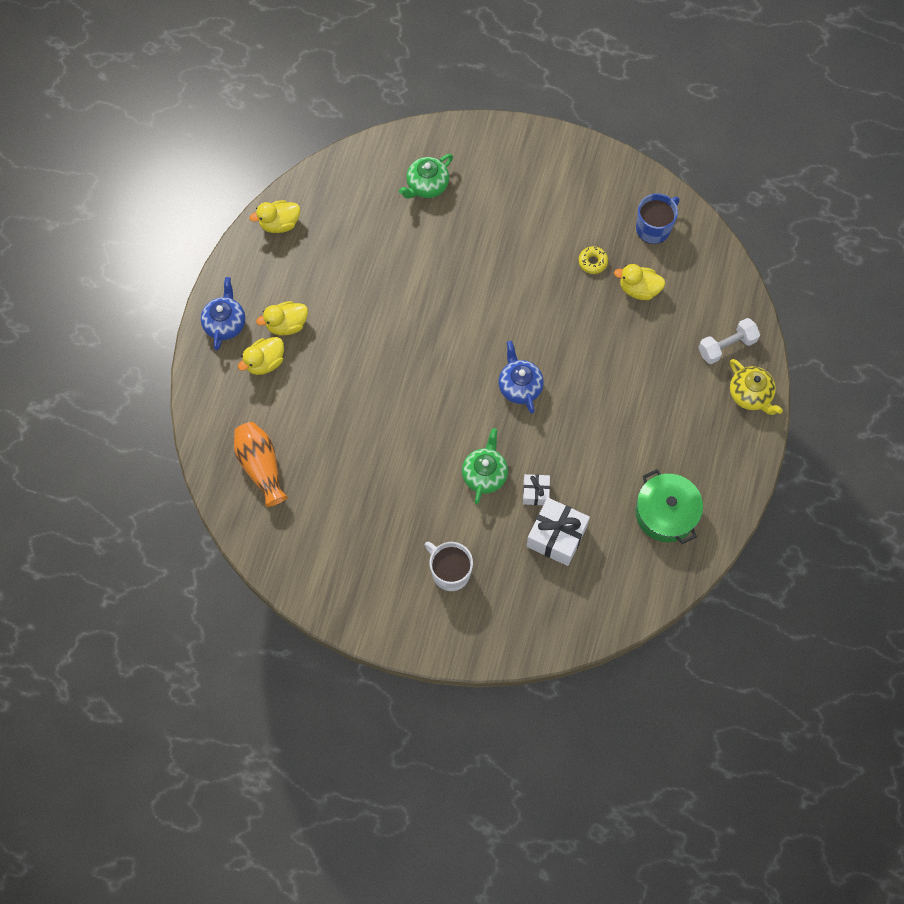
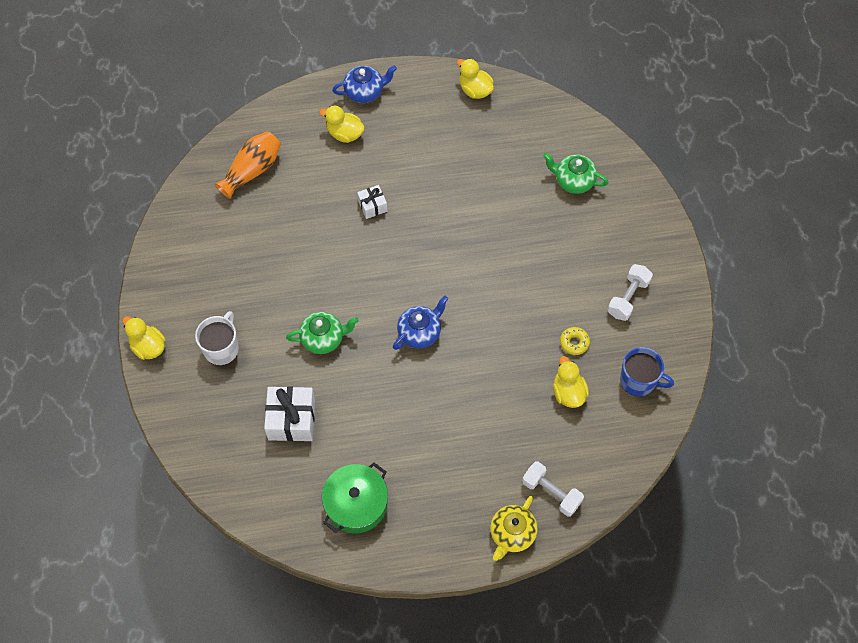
camera: 65 degrees right, 5 degrees down
(286, 325) = (386, 134): yellow duck -> yellow duck (148, 346)
(535, 493) = (325, 386): white gift -> white gift (372, 206)
(570, 198) = (628, 298): none -> white dumbbell

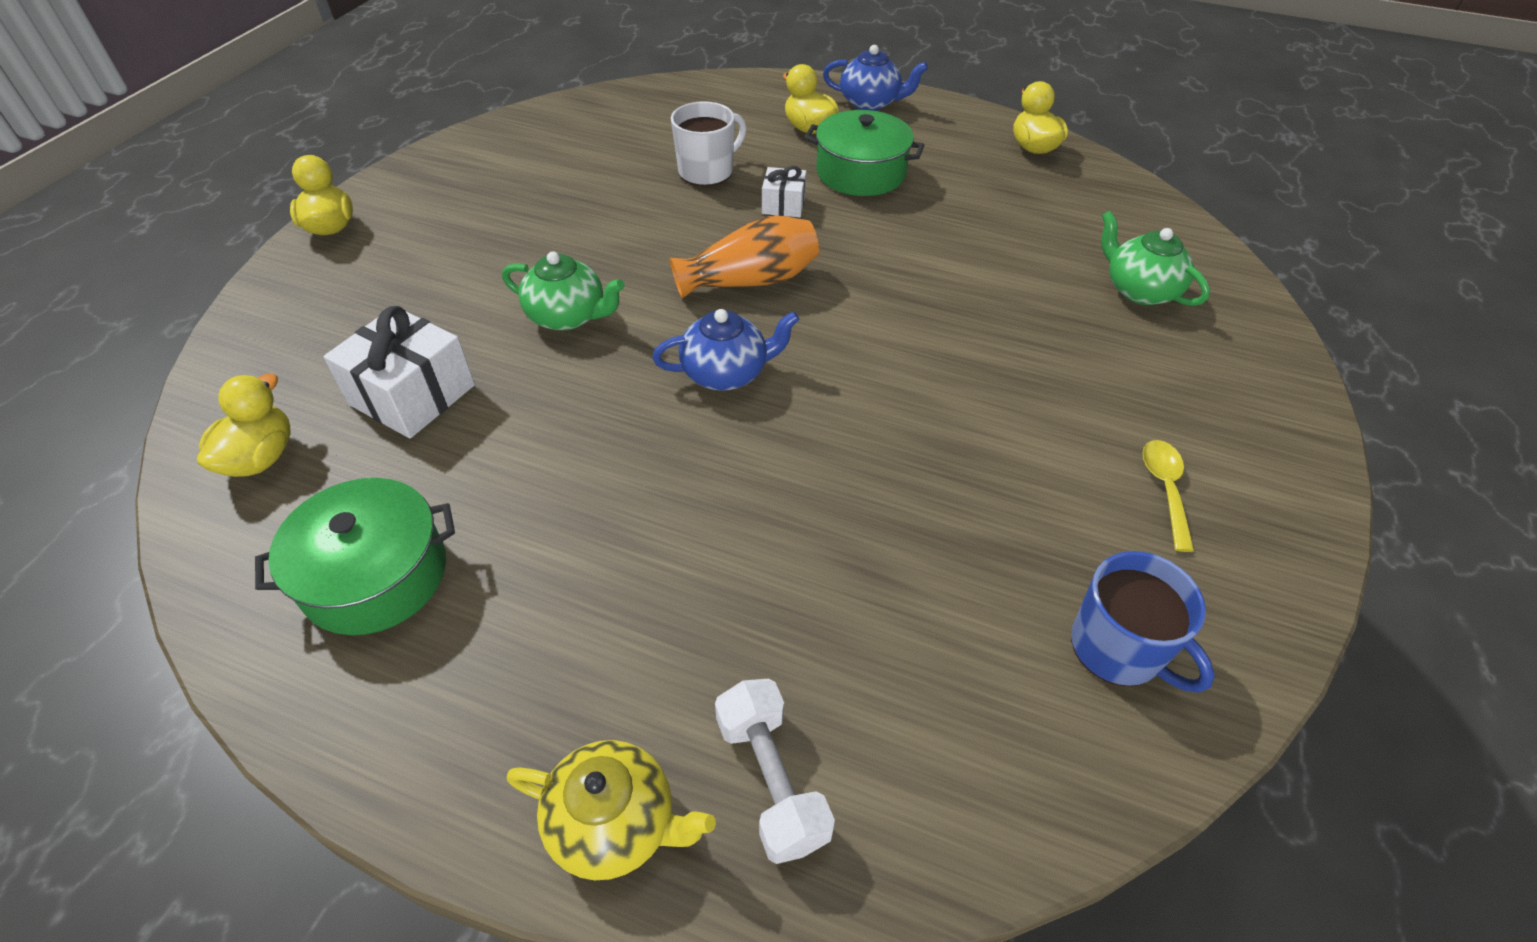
camera: 30 degrees right, 15 degrees down
(221, 348) = (417, 267): white mug -> white mug (707, 171)
(252, 170) = (654, 120): orange vase -> orange vase (750, 281)
(396, 159) = (861, 172): none -> green pot
(512, 534) = (615, 823): yellow teapot -> yellow teapot turned 135 degrees counterclockwise
(568, 392) = (941, 593): yellow duck -> yellow duck (261, 458)
(574, 342) = (1006, 513): yellow donut -> none
(628, 298) = (1165, 489): white dumbbell -> yellow spoon

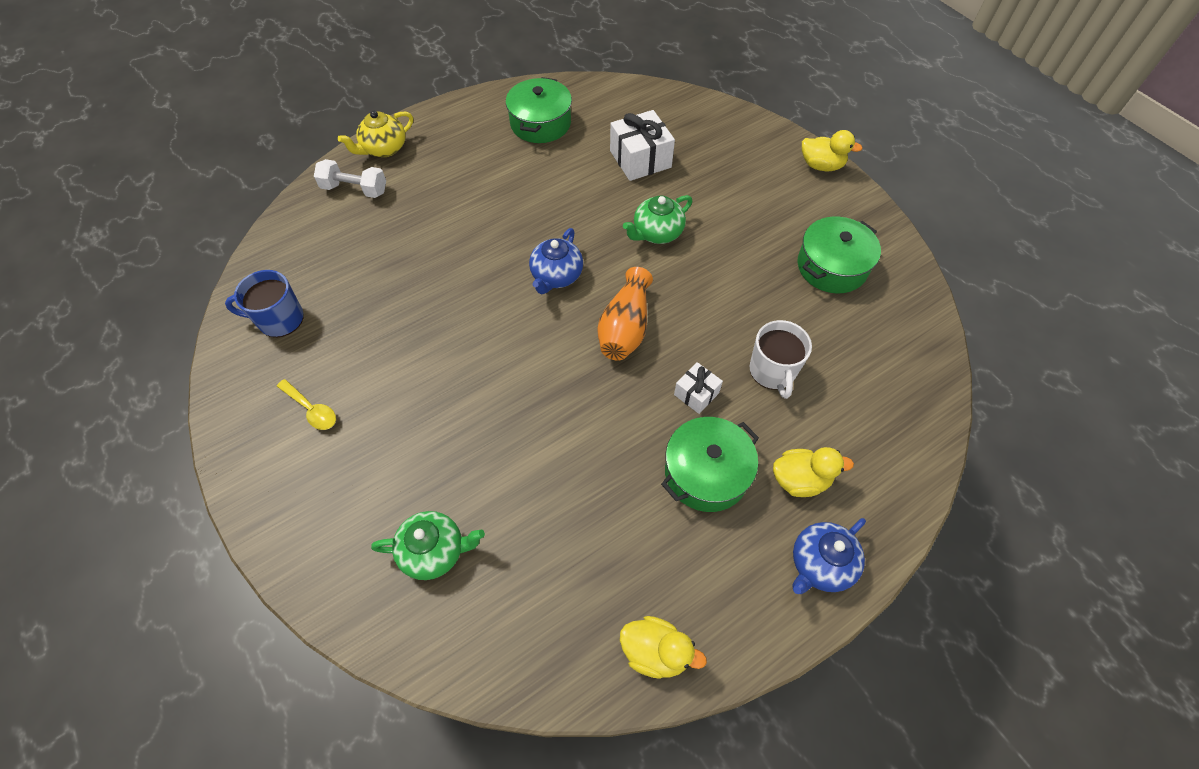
camera: 125 degrees right, 10 degrees up
(261, 458) = (637, 107): yellow duck -> none
(522, 175) = (832, 266): none -> green pot

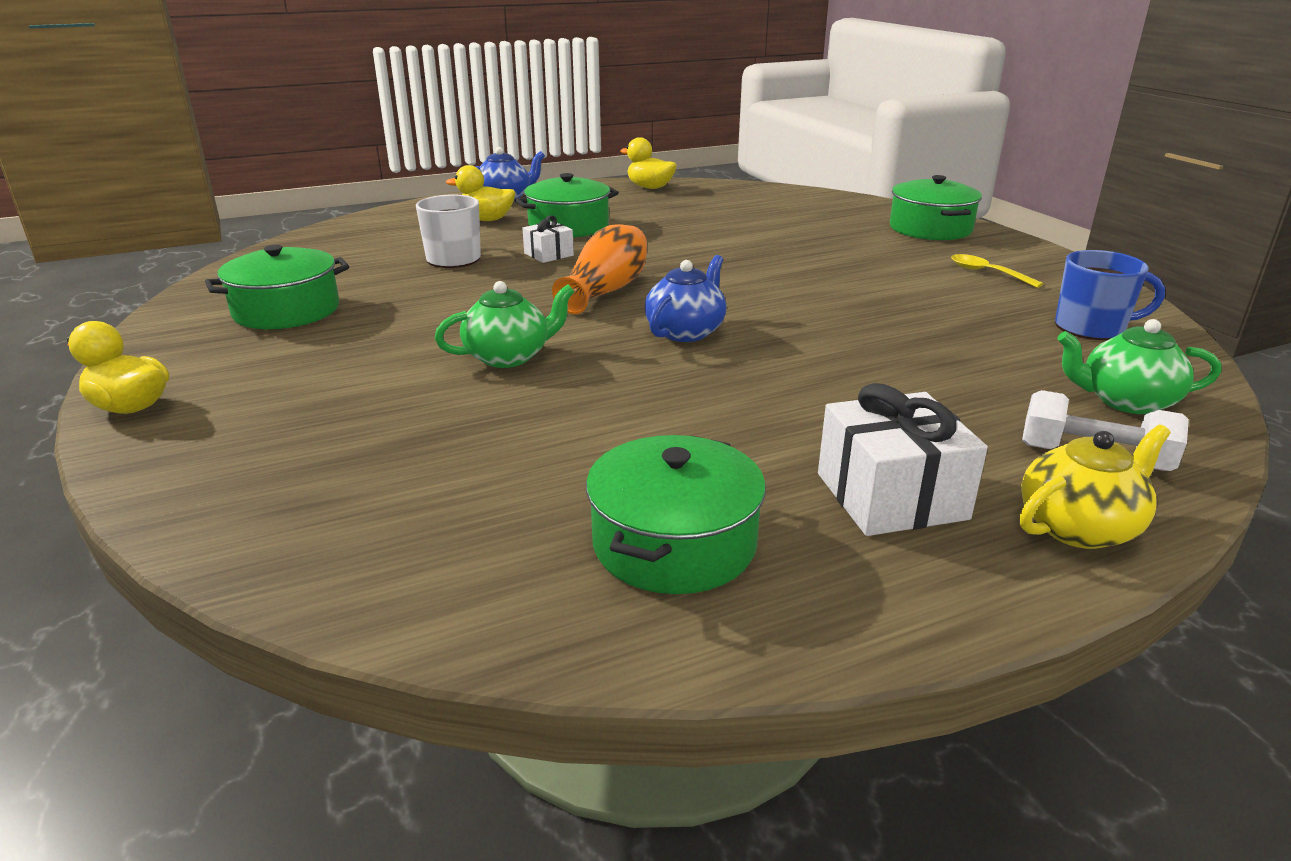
camera: 170 degrees left, 30 degrees down
(322, 529) = (930, 229): none -> green pot
(434, 551) = (822, 217): green teapot -> green teapot (1125, 401)
(640, 159) = (469, 449): white gift -> white gift (891, 496)

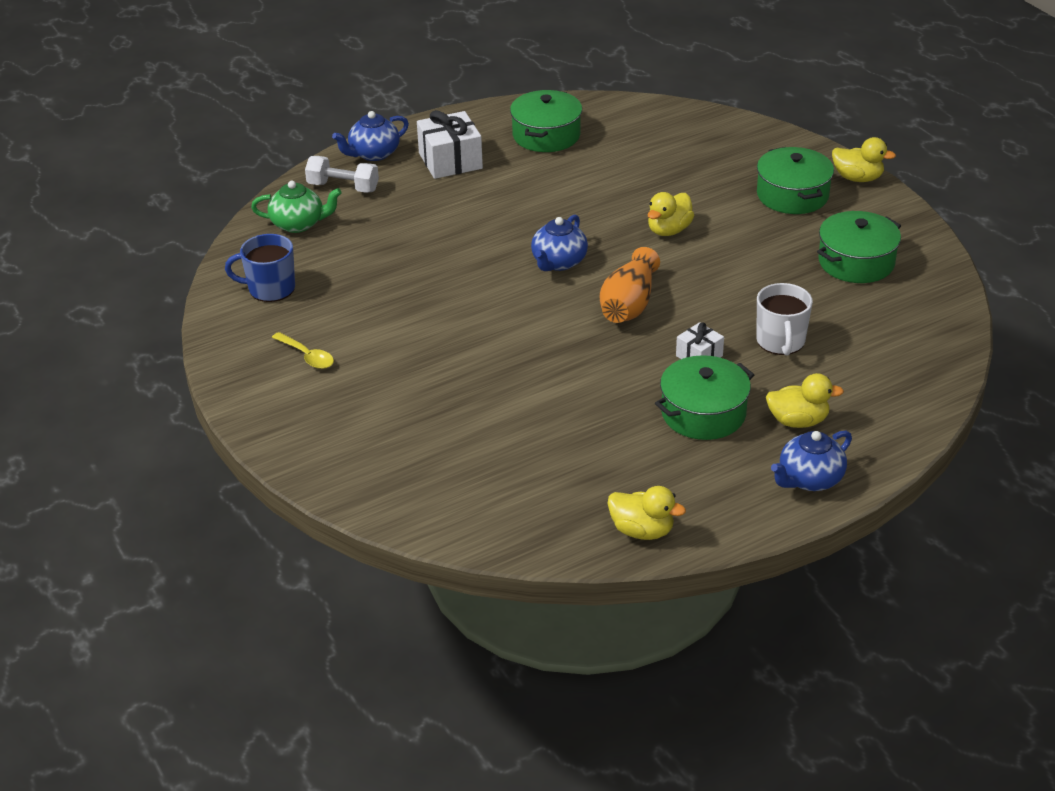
camera: 175 degrees right, 10 degrees up
(509, 356) = (669, 230): green teapot -> yellow duck
(930, 229) = (322, 440): green pot -> green pot (792, 195)
(1079, 527) = (373, 154): yellow teapot -> blue teapot

